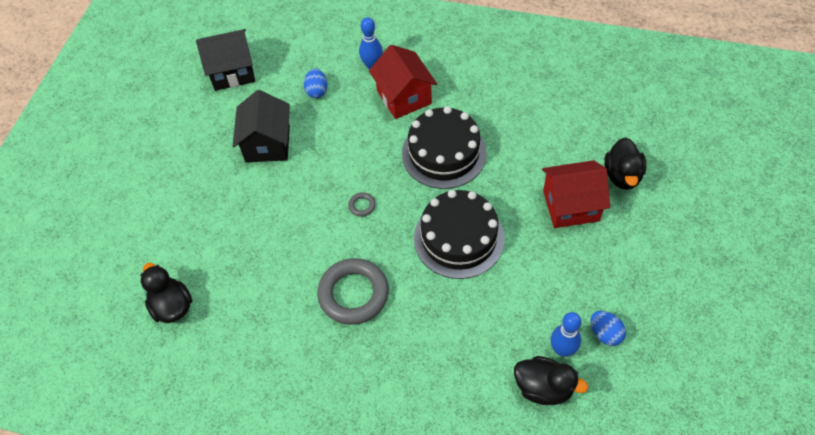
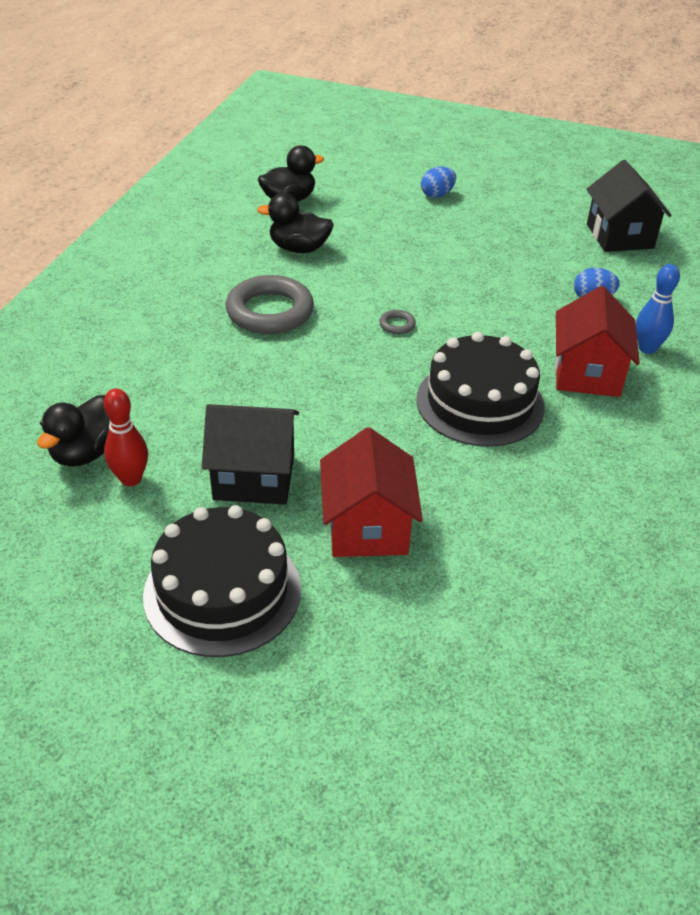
camera: 90 degrees right, 15 degrees down
(267, 144) = (501, 259): black house -> black house (254, 477)
(404, 97) = (587, 373): red house -> red house turned 60 degrees counterclockwise
(459, 238) = (331, 402): black cake -> black cake (222, 591)
(562, 349) = (131, 479): blue bowling pin -> red bowling pin
(605, 333) = (138, 528): blue egg -> blue egg (437, 195)
(622, 175) = (421, 605): black duck -> black duck (299, 248)

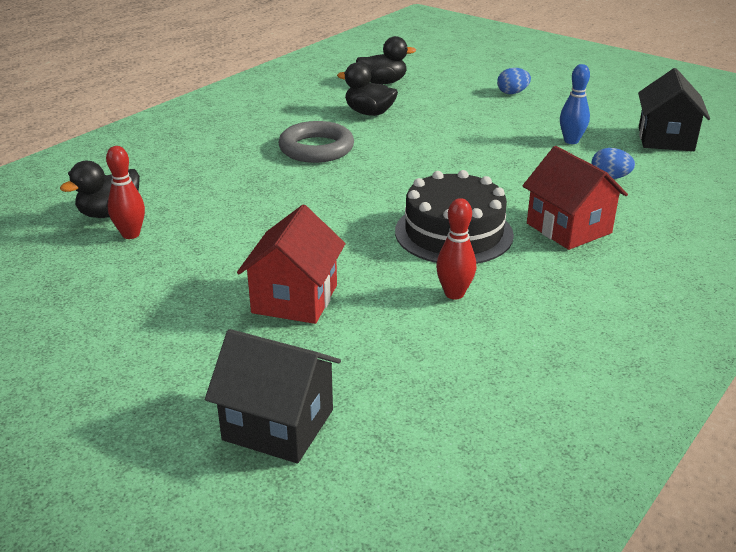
camera: 20 degrees right, 10 degrees down
(222, 591) = (146, 318): black cake -> none
(254, 477) = (226, 250): black house -> black house (278, 425)
(397, 325) = (417, 171): grey ring -> none
(522, 483) = (454, 294): none -> red bowling pin
(587, 373) = (568, 228): red house -> red house turned 60 degrees counterclockwise
(647, 348) = (640, 219): blue bowling pin -> blue bowling pin (571, 141)

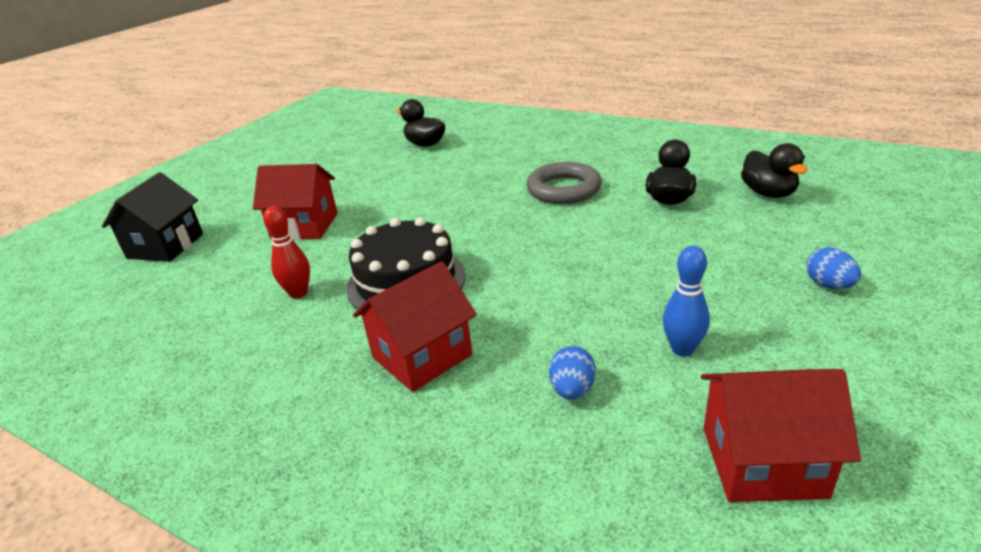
camera: 85 degrees right, 0 degrees up
(131, 234) = (396, 157): red bowling pin -> none
(665, 139) = (762, 462): black house -> red house

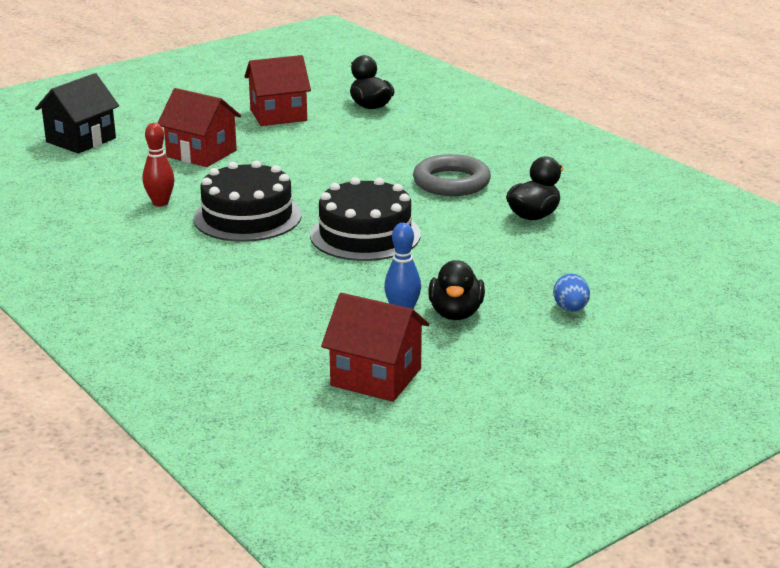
camera: 20 degrees right, 5 degrees down
(422, 356) = (216, 266): red house -> red house (278, 115)
(543, 265) = (365, 235): none -> black cake
(572, 390) = (298, 312): blue egg -> none
(768, 193) = (630, 235): black duck -> black duck (455, 313)

